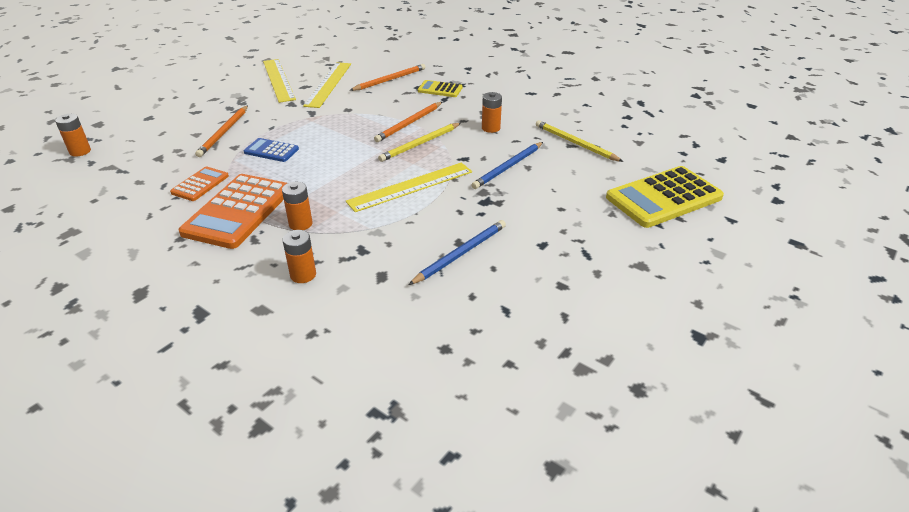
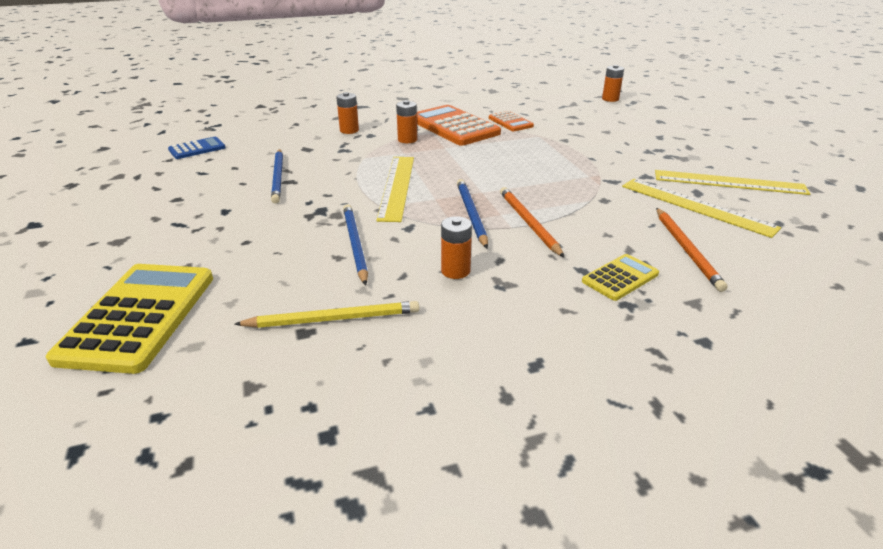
camera: 125 degrees right, 5 degrees down
(224, 133) = (598, 140): orange pencil -> none
(271, 151) = (539, 150): blue calculator -> blue calculator (197, 149)
(420, 144) = (471, 214): yellow pencil -> blue pencil

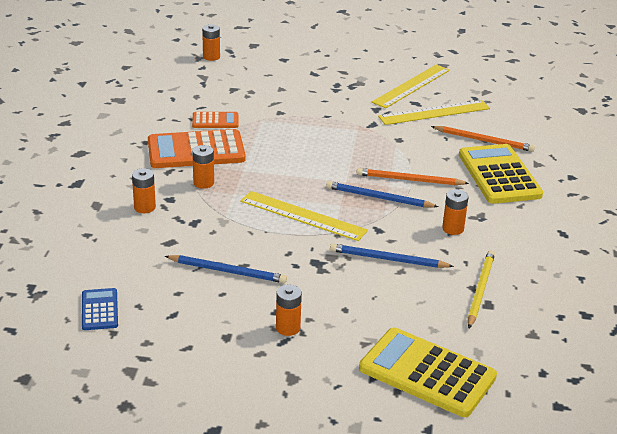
camera: 65 degrees left, 0 degrees up
(200, 221) = (288, 328): none -> orange battery
(620, 278) = (499, 175): yellow calculator -> yellow calculator, size x1.95

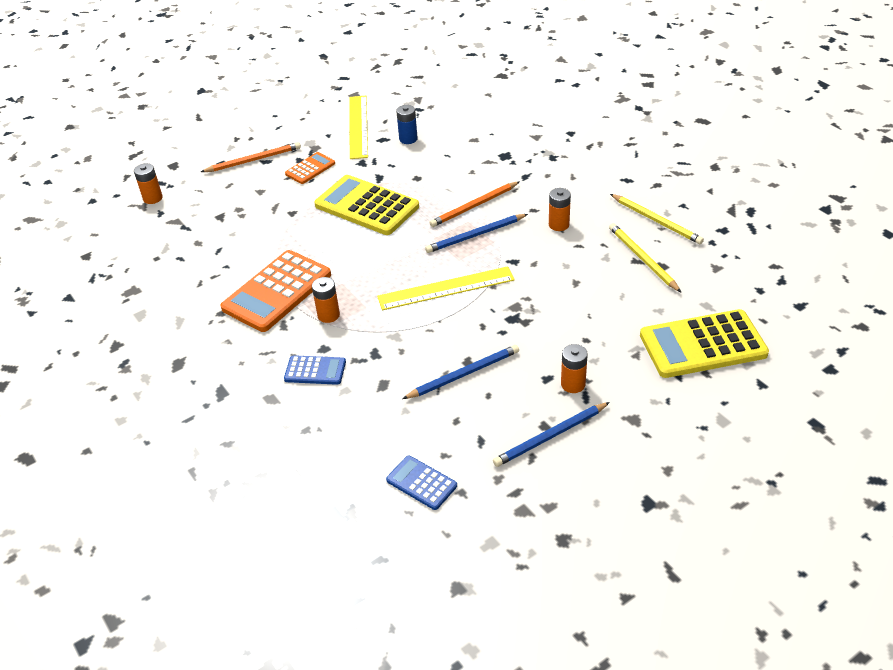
camera: 40 degrees left, 10 degrees up
(144, 207) = (315, 370): orange battery -> blue calculator
(215, 121) = (250, 254): orange calculator -> orange calculator (310, 169)
(388, 259) = (554, 280): blue pencil -> blue pencil (550, 436)
(434, 112) = (408, 139): yellow ruler -> blue battery
(484, 141) = (476, 140): orange pencil -> orange pencil (254, 160)
(499, 175) = (525, 162): yellow calculator -> yellow calculator (366, 206)
(538, 274) = (656, 221): none -> yellow pencil

